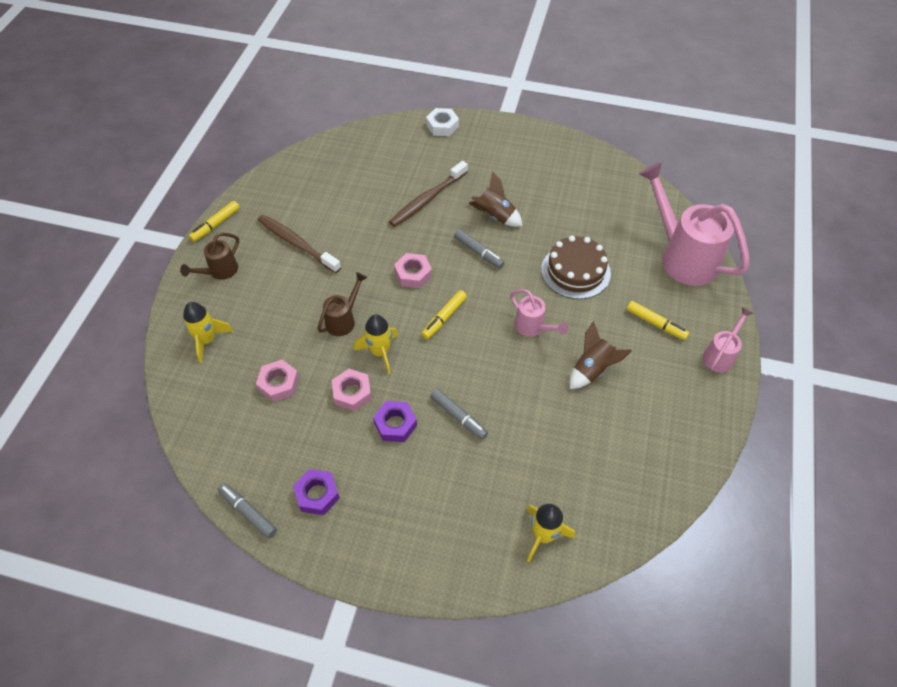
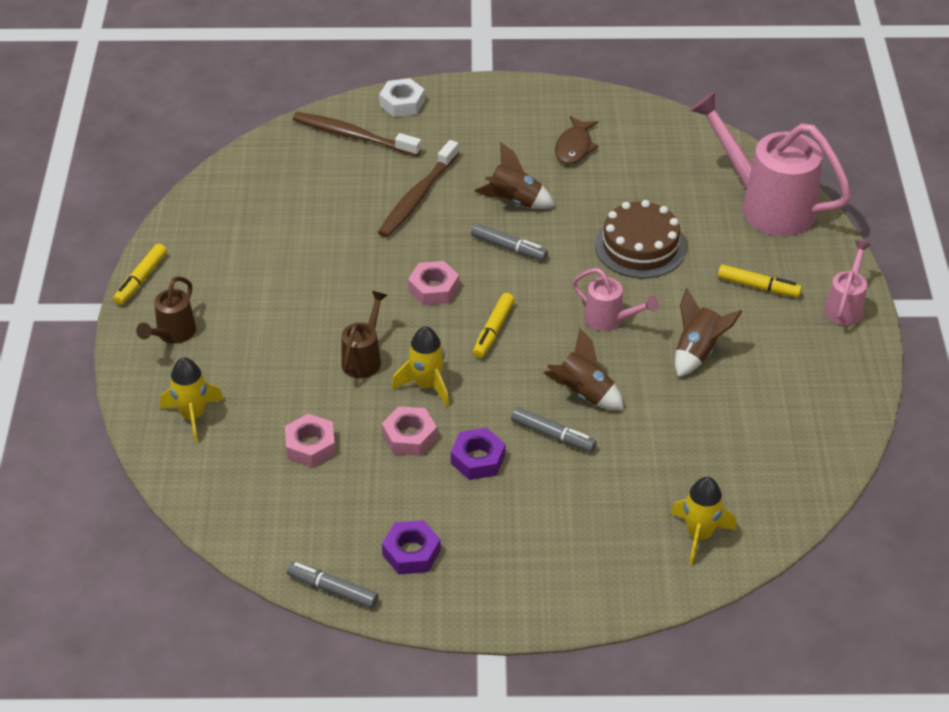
camera: 15 degrees left, 10 degrees down
(297, 244) = (263, 282): brown toothbrush -> brown toothbrush (353, 136)
(493, 386) = (583, 393): none -> brown rocket
(552, 182) = (574, 147): none -> brown fish

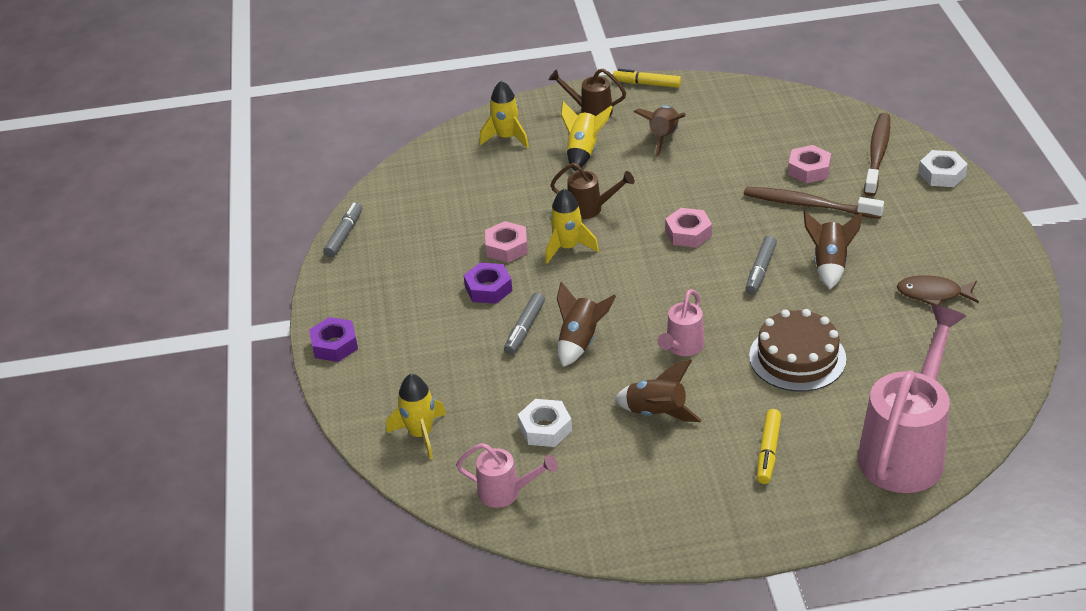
camera: 85 degrees right, 5 degrees down
(253, 351) = (583, 152): none -> yellow rocket
(255, 282) = (663, 137): none -> brown rocket
(310, 446) = (487, 198): pink nut -> pink nut (809, 169)
(411, 553) = (384, 268): purple nut -> purple nut (334, 345)
(493, 331) = (645, 276): yellow marker -> none
(706, 435) = (545, 428): none -> white nut
(845, 306) = (762, 525): pink watering can -> pink watering can (506, 492)

